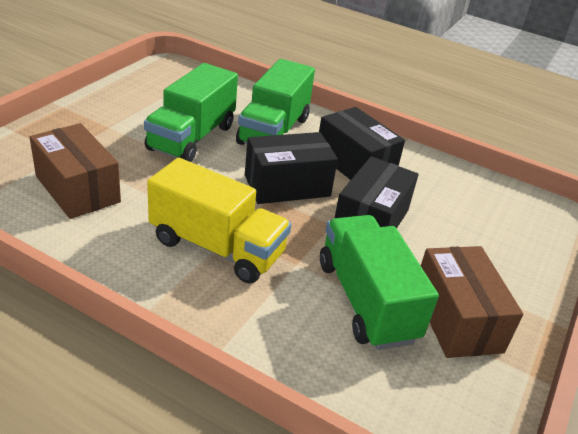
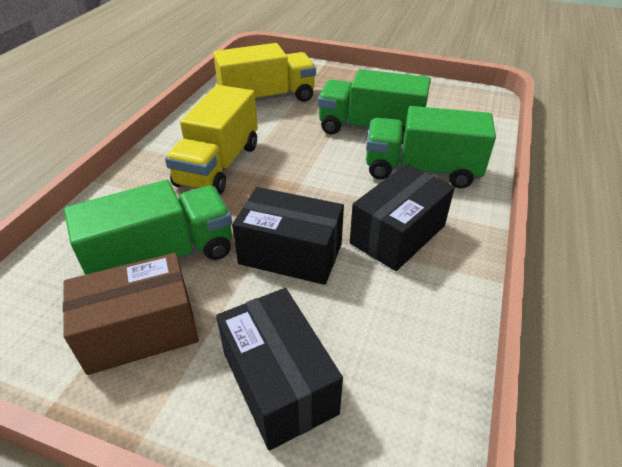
camera: 85 degrees right, 5 degrees up
(78, 189) = (267, 98): brown box -> yellow truck
(287, 185) = (325, 190): black box -> black box (279, 382)

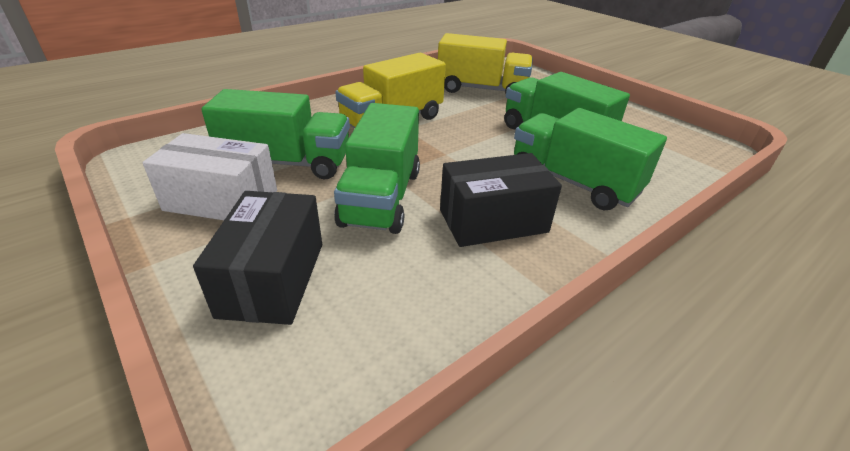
camera: 30 degrees right, 5 degrees down
(140, 331) = (221, 200): brown box -> white box
(290, 254) = (381, 197): black box -> green truck

